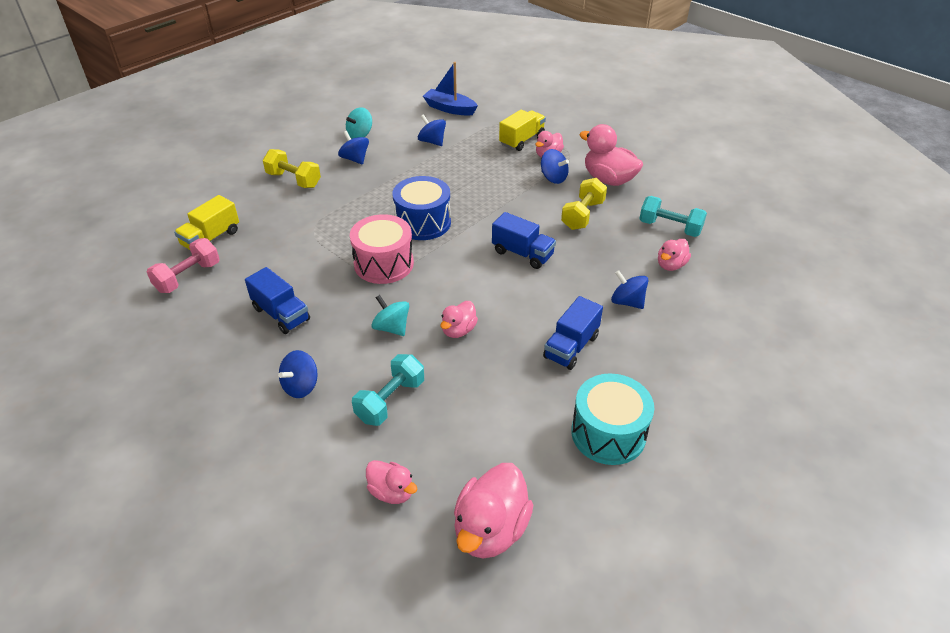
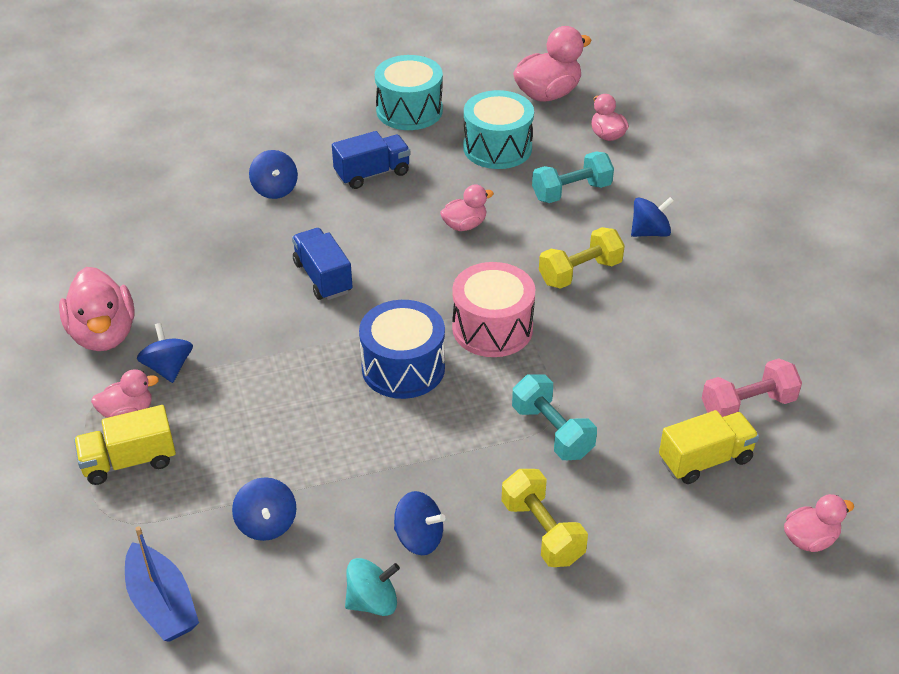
camera: 150 degrees left, 0 degrees up
(281, 314) = (643, 311): blue truck -> none
(355, 159) = (419, 538): blue spinning top -> blue spinning top turned 60 degrees counterclockwise
(391, 328) = (530, 252): turquoise spinning top -> none
(489, 423) = (497, 148): none -> turquoise drum
(582, 215) = (200, 297): yellow dumbbell -> yellow dumbbell (580, 272)
(670, 228) = (127, 242): turquoise dumbbell -> turquoise dumbbell (552, 431)
(670, 265) = (185, 205): pink duck -> pink duck (810, 539)

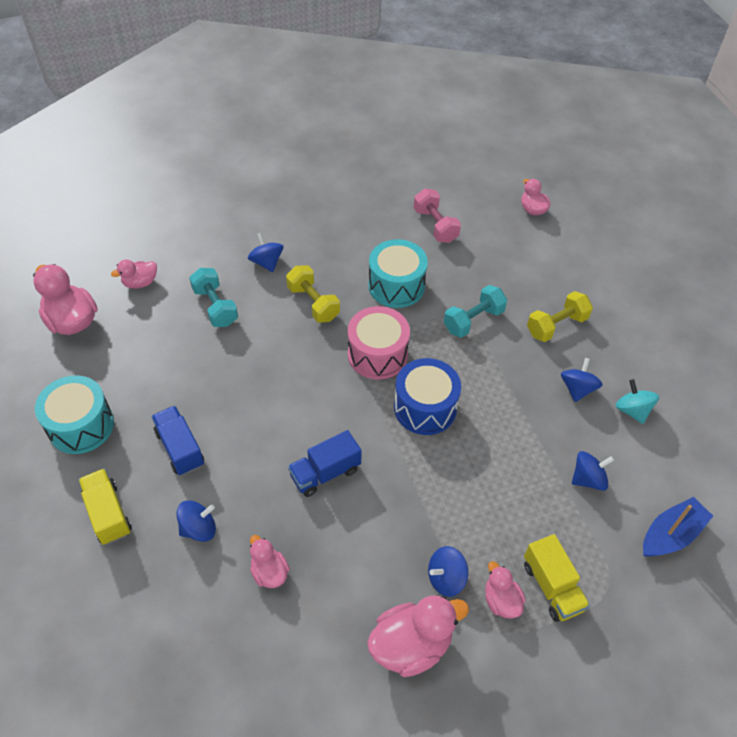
camera: 95 degrees left, 10 degrees up
(464, 225) = (256, 376): pink duck -> pink duck (269, 572)
(497, 148) = (150, 356): turquoise drum -> turquoise drum (396, 286)
(705, 460) = (483, 248): yellow truck -> yellow truck (108, 514)

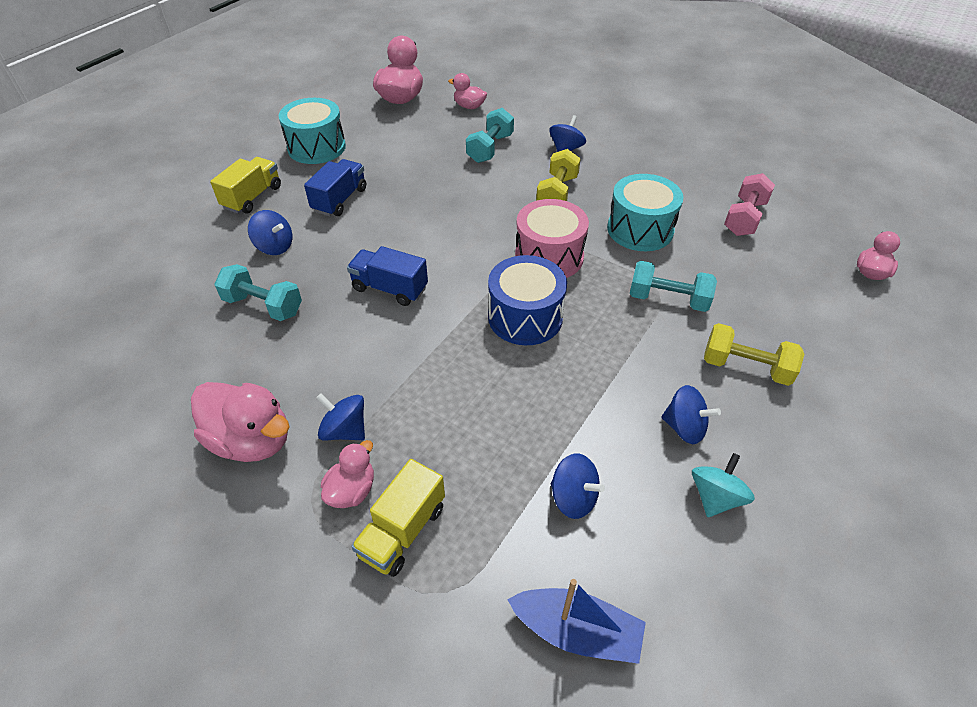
camera: 55 degrees right, 5 degrees down
(269, 572) = (263, 306): pink duck -> turquoise dumbbell
(577, 389) = (684, 427): blue spinning top -> blue spinning top turned 45 degrees clockwise

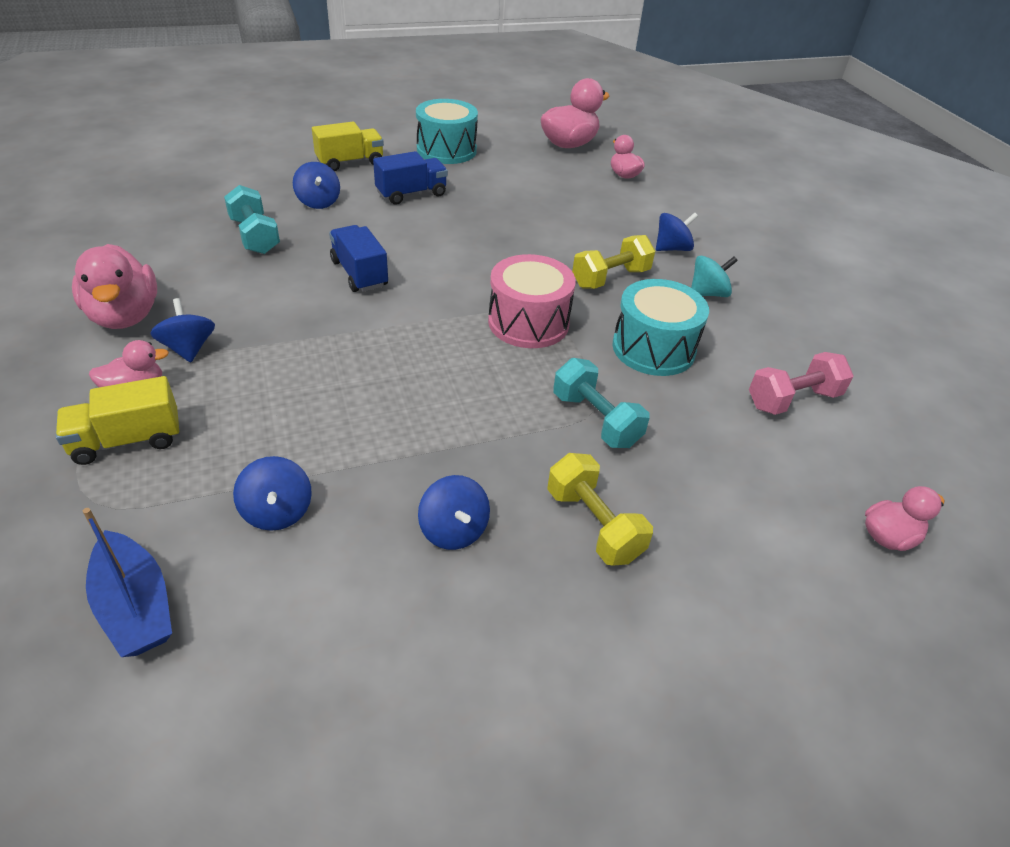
camera: 35 degrees right, 5 degrees down
(490, 148) = (596, 215): turquoise dumbbell -> none
(525, 317) = (438, 355): blue drum -> none
(715, 497) = (397, 605): turquoise spinning top -> turquoise spinning top (708, 293)

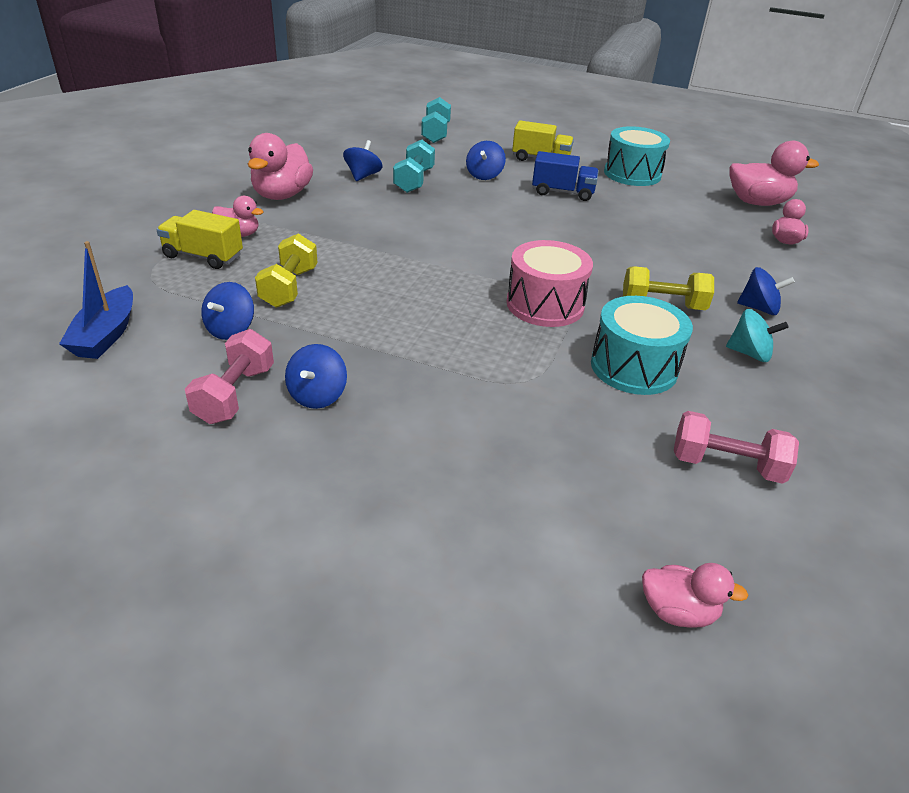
camera: 40 degrees right, 5 degrees down
(189, 348) = (294, 225): blue spinning top -> blue spinning top (363, 176)
(359, 274) = (456, 226): blue truck -> none
(376, 581) = (235, 394): none -> pink dumbbell
(593, 524) = (417, 447): yellow dumbbell -> yellow dumbbell (289, 287)
(596, 420) = (512, 388): turquoise dumbbell -> turquoise dumbbell (436, 133)

